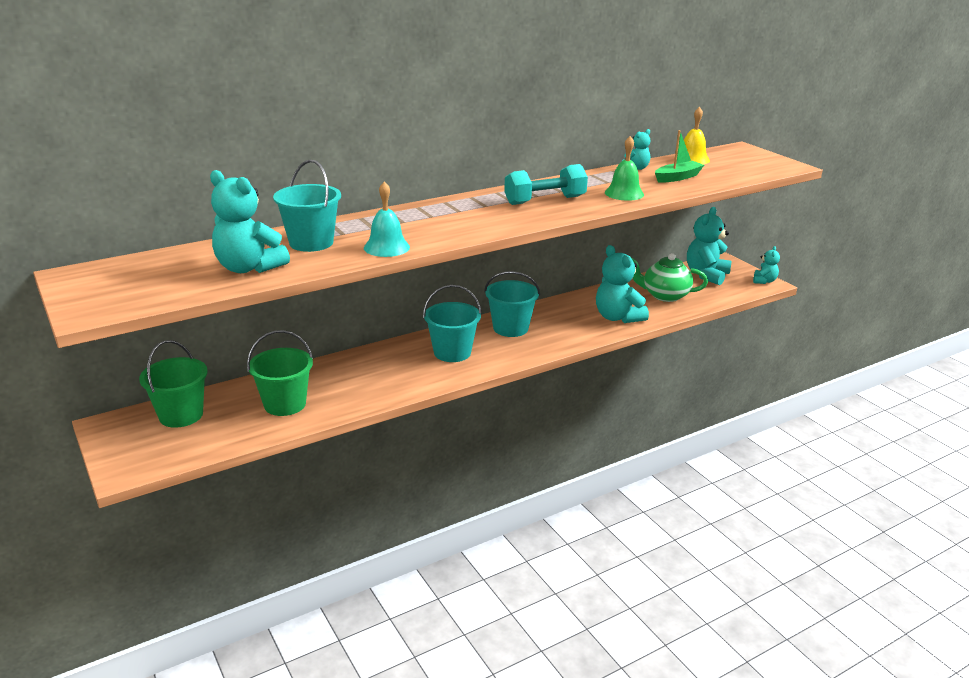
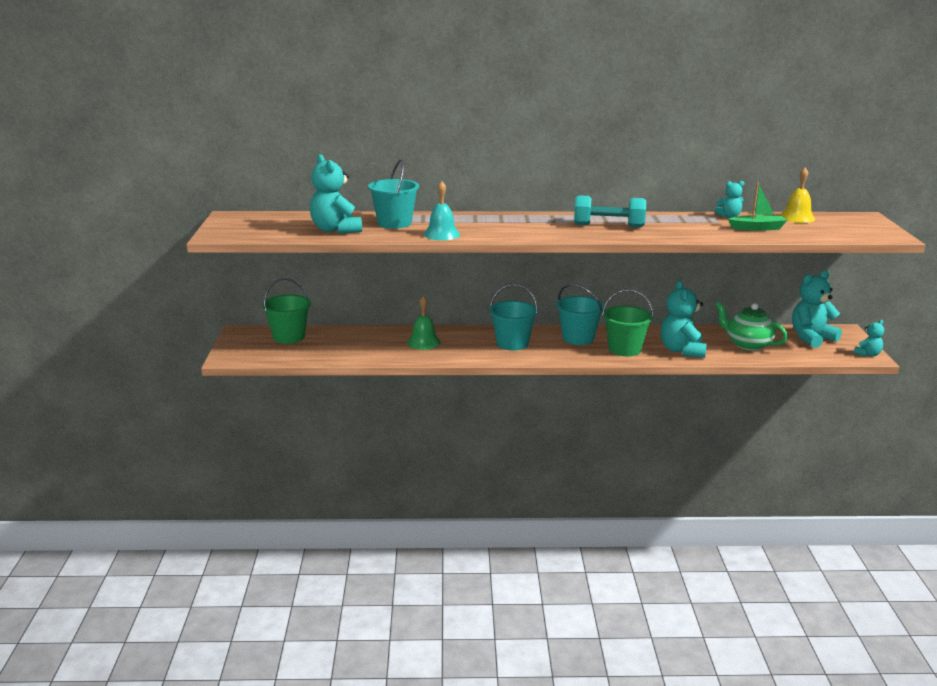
camera: 30 degrees right, 5 degrees down
(285, 404) = (359, 346): green bucket -> green bucket (624, 349)
(624, 193) = (686, 231): green bell -> green bell (423, 342)

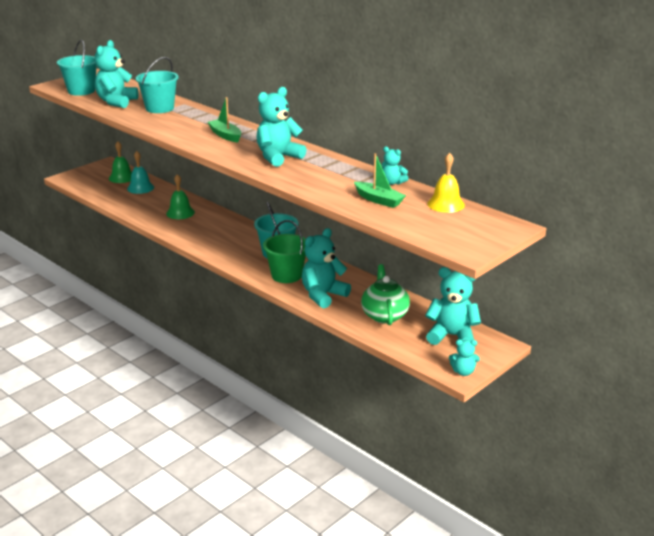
camera: 45 degrees right, 5 degrees up
(289, 337) = (122, 177): green bucket -> green bell
(441, 234) = (160, 125): turquoise bell -> turquoise bell (140, 188)
(512, 343) = (227, 237): turquoise bucket -> turquoise bucket (81, 91)
(520, 225) = (225, 135): none -> green boat
(608, 226) = (278, 157): turquoise dumbbell -> turquoise teddy bear

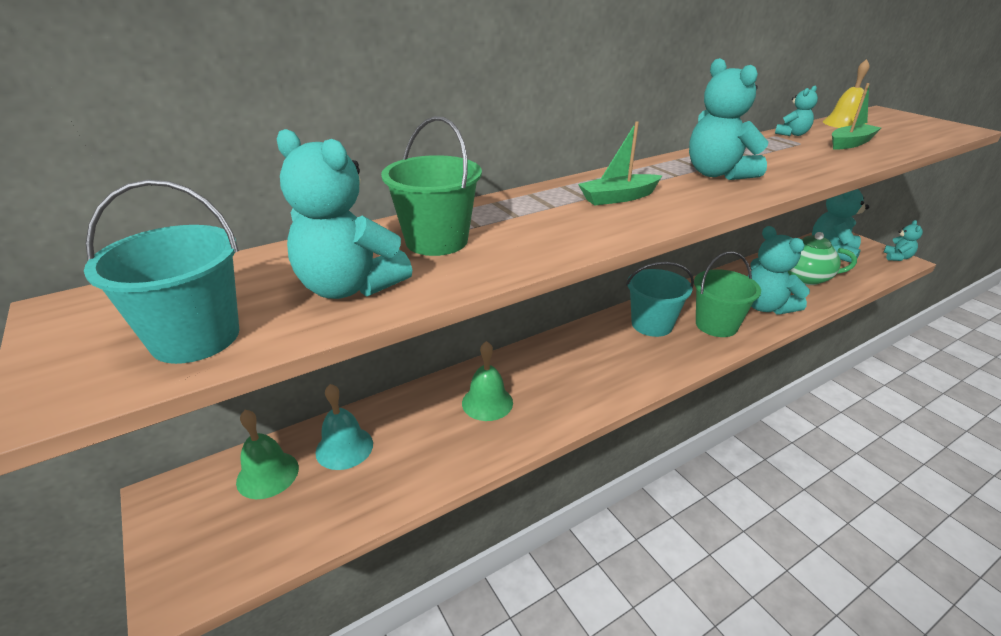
camera: 75 degrees left, 5 degrees up
(159, 108) = (436, 241): turquoise bucket -> green bucket

